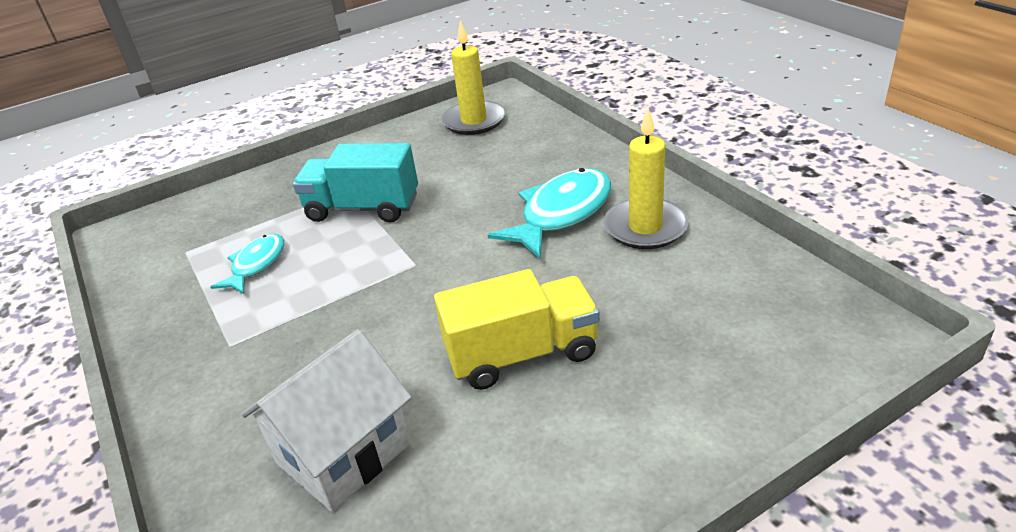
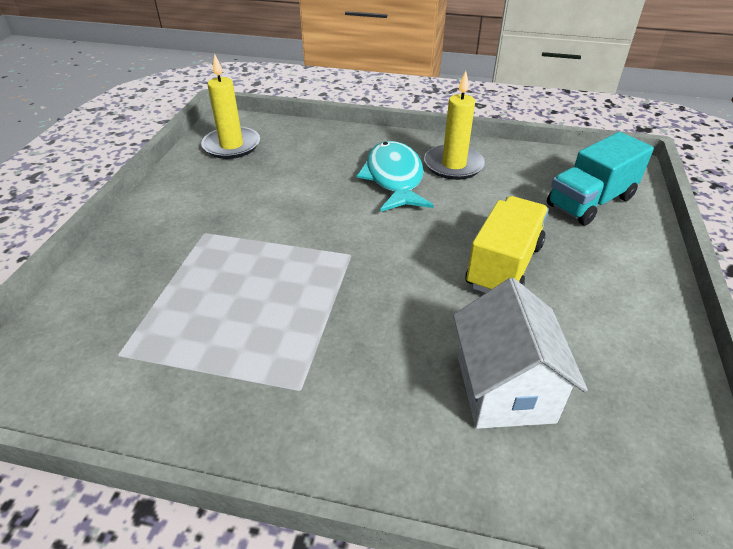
camera: 50 degrees left, 5 degrees up
(256, 265) = (216, 323): turquoise fish -> none
(363, 208) = (242, 239): turquoise truck -> turquoise truck (590, 201)

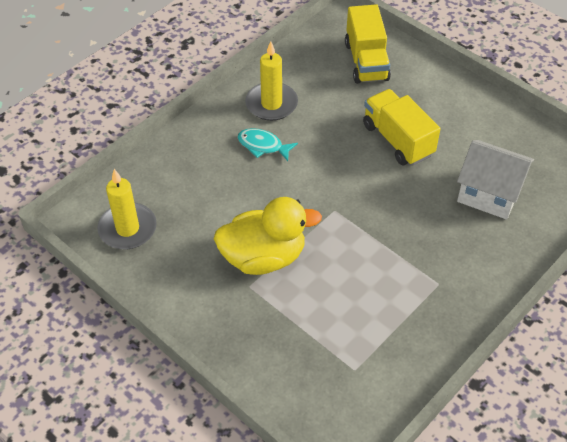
camera: 60 degrees left, 10 degrees up
(248, 228) = (263, 257): none -> yellow duck
(394, 178) = (263, 146): turquoise fish -> turquoise fish, size x0.59
(590, 201) = (366, 61): turquoise truck -> yellow truck

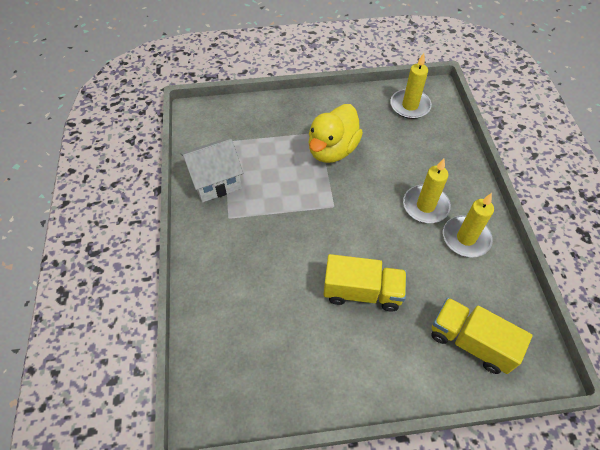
camera: 130 degrees right, 5 degrees up
(263, 146) = (425, 206): turquoise fish -> yellow candle
(489, 194) = (260, 308): white house -> white house (215, 181)

